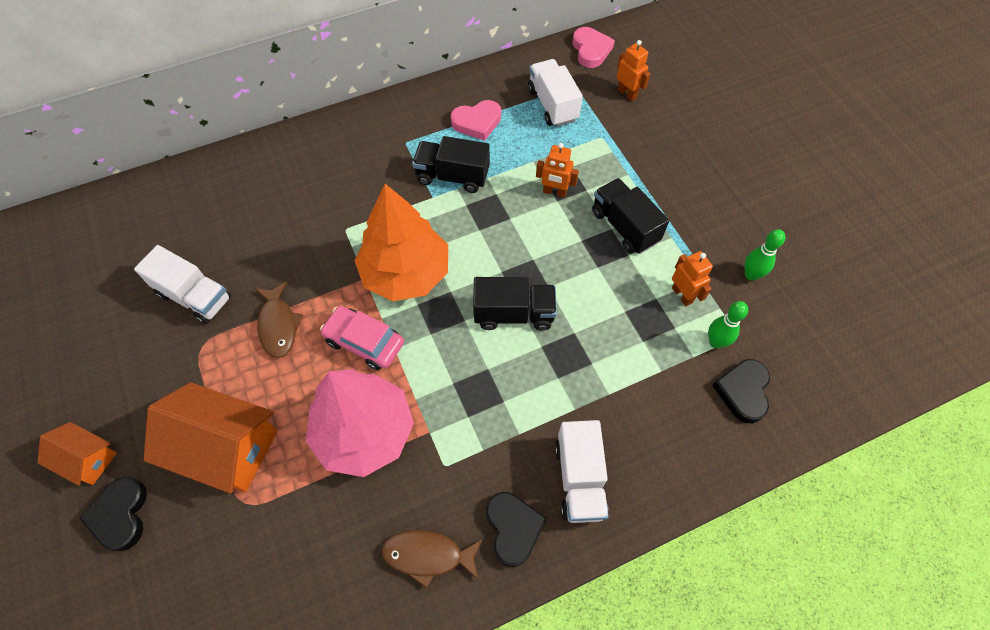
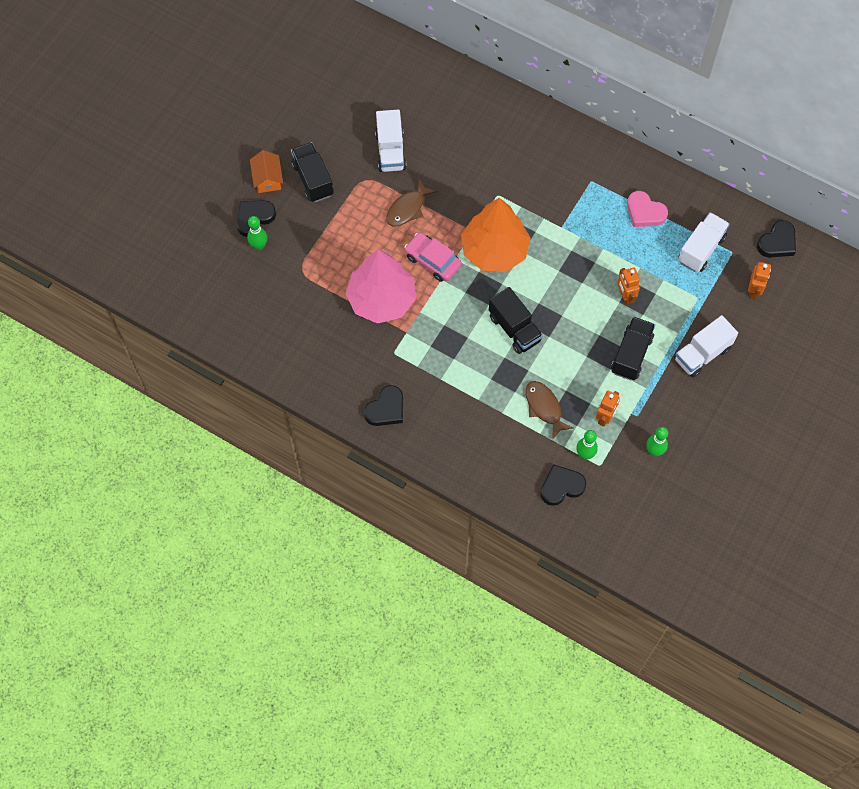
camera: 55 degrees right, 5 degrees up
(161, 537) = (259, 246): none -> green bowling pin
(225, 447) = (322, 238): orange house -> none
(364, 342) = (433, 261): pink car -> pink car turned 45 degrees counterclockwise
(428, 555) = (342, 376): brown fish -> brown fish (544, 407)
(452, 176) = (587, 227): black truck -> black truck (313, 179)
(579, 479) = (438, 426): white truck -> white truck (702, 354)
(591, 50) = (777, 242): pink heart -> black heart

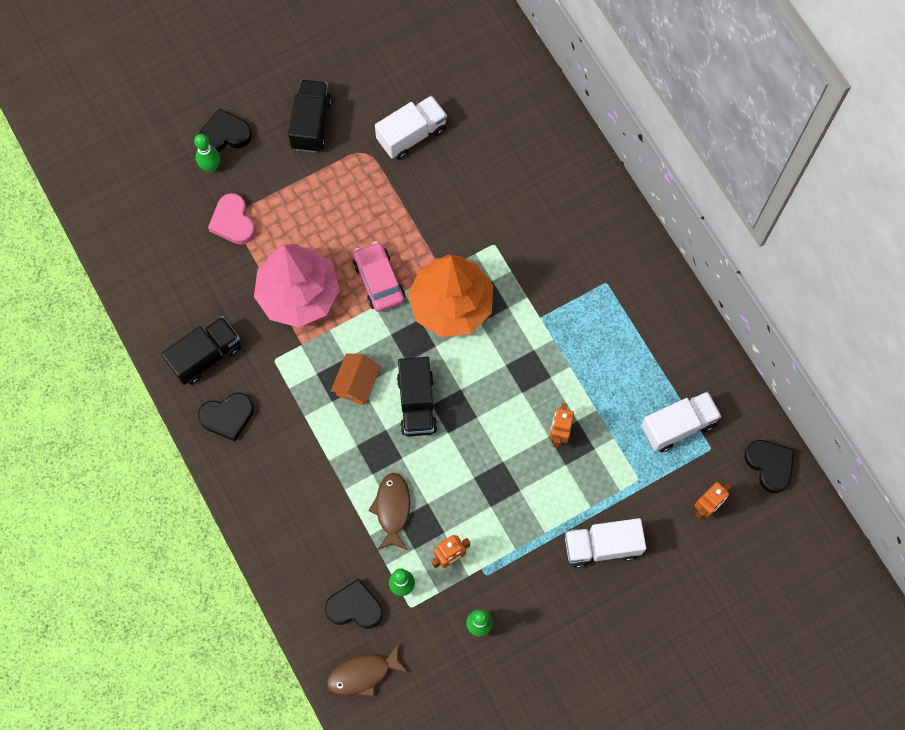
camera: 30 degrees right, 5 degrees up
(267, 178) = (265, 98): orange house -> orange house (356, 383)
(390, 151) = (412, 135): white truck -> white truck turned 150 degrees counterclockwise
(407, 208) = (389, 208): brown fish -> brown fish (363, 674)
(631, 354) = (523, 503): black truck -> black truck (206, 356)
(644, 212) = (642, 350): pink heart -> pink heart (233, 222)
(777, 242) = (769, 465): black heart -> black heart turned 105 degrees counterclockwise

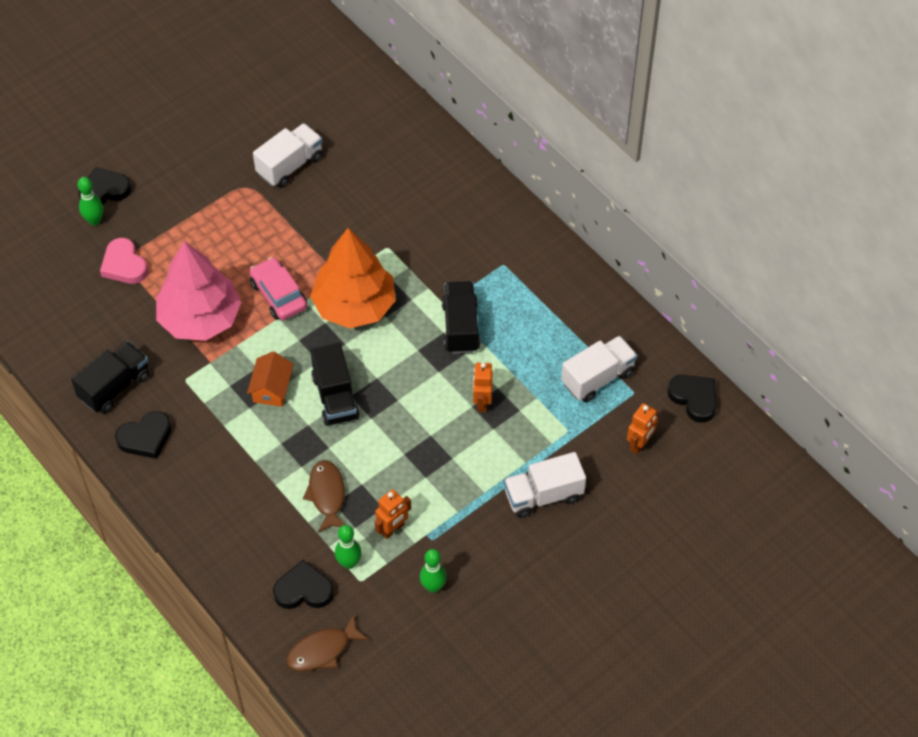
camera: 10 degrees left, 15 degrees down
(311, 124) = (188, 170): black truck -> black truck (460, 327)

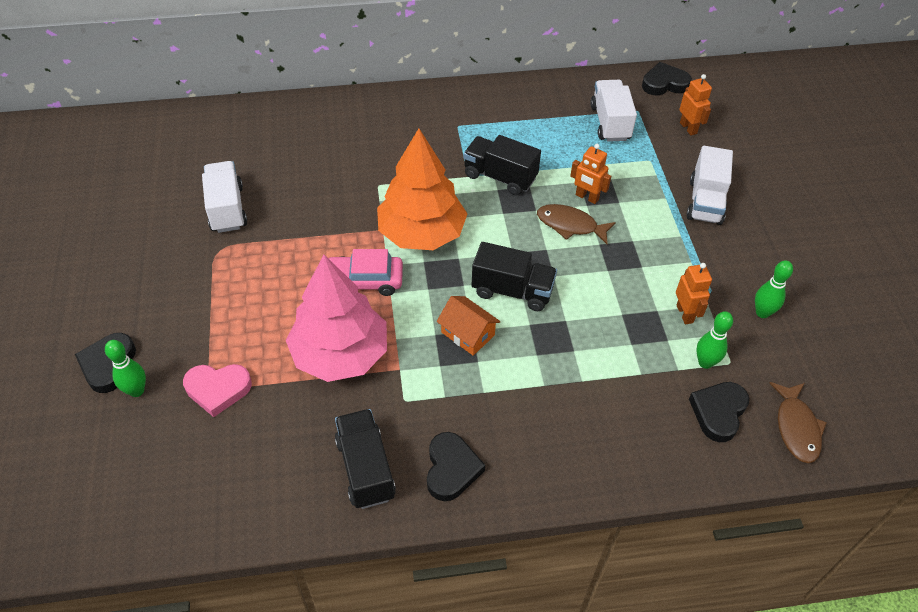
camera: 60 degrees left, 5 degrees down
(327, 495) = (618, 345): brown fish -> brown fish (570, 225)

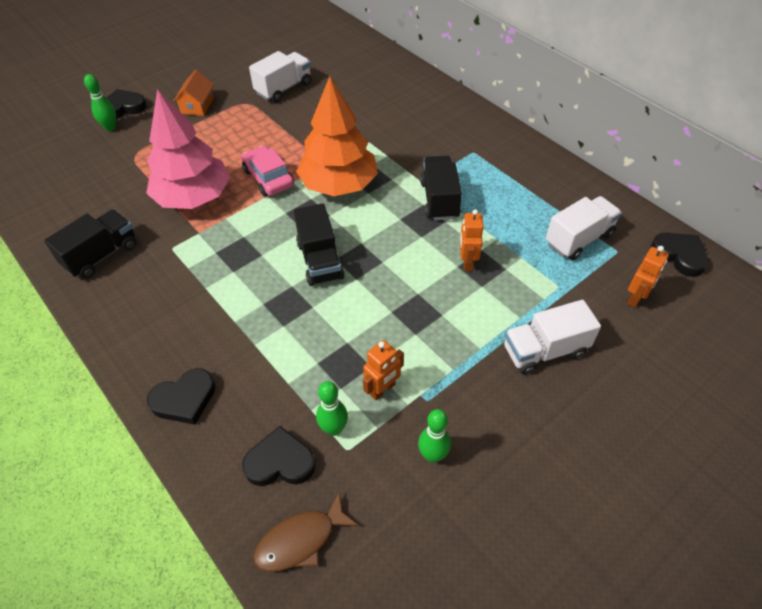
camera: 60 degrees right, 0 degrees up
(218, 389) = (130, 158): pink heart -> none
(451, 469) = (123, 301): black heart -> black heart (184, 399)
(468, 334) = (257, 254): orange house -> orange house (197, 105)
(570, 225) = (423, 265): brown fish -> none

